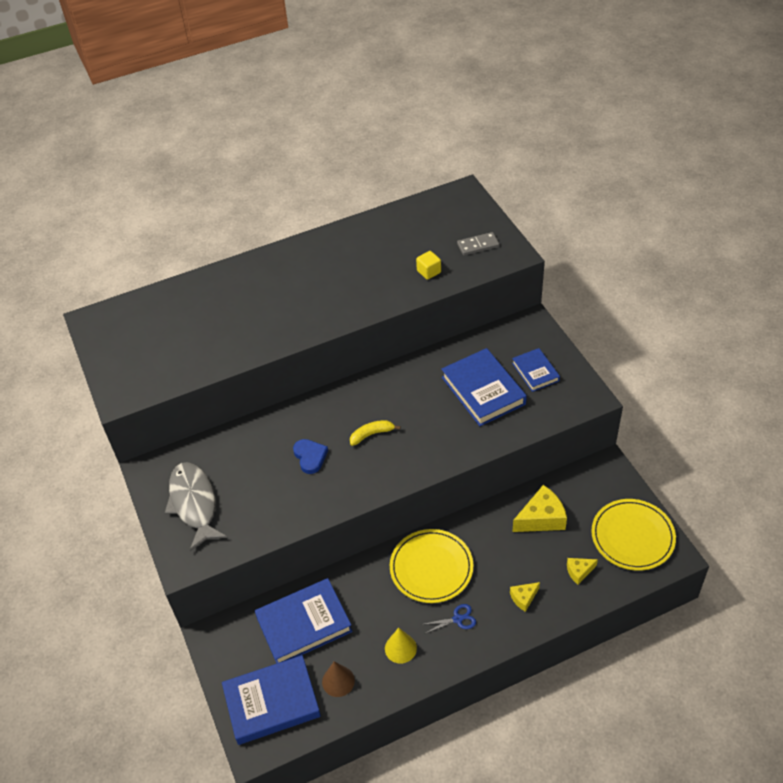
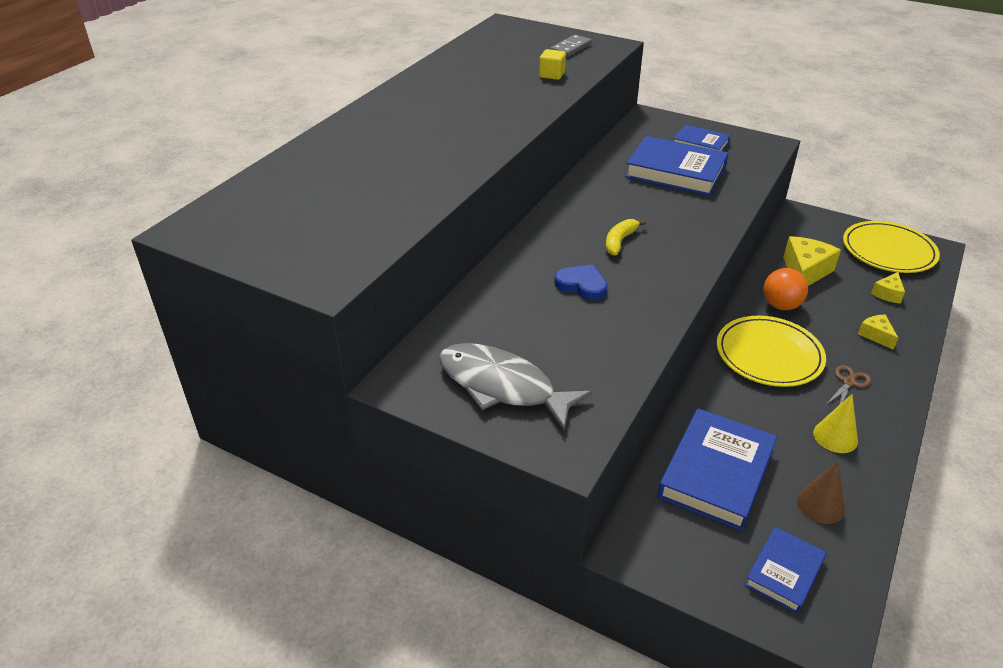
camera: 40 degrees left, 10 degrees down
(272, 702) = (784, 572): blue book -> blue book, size x0.58
(457, 619) = (848, 382): blue scissors -> brown scissors
(487, 536) = (781, 305): none -> orange ball
(523, 598) = (876, 335): yellow cheese -> yellow cheese turned 135 degrees clockwise

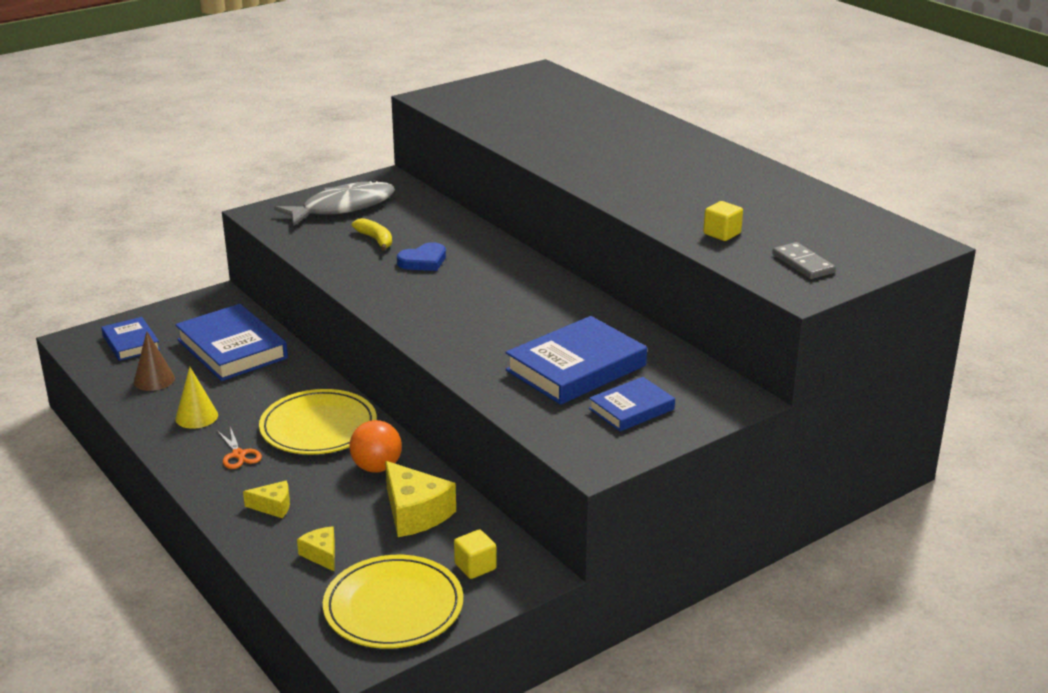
camera: 115 degrees right, 10 degrees down
(619, 241) = (470, 295): yellow banana -> yellow banana (375, 240)
(821, 234) = (475, 567): none -> yellow cube
(848, 382) = (239, 454): brown scissors -> orange scissors

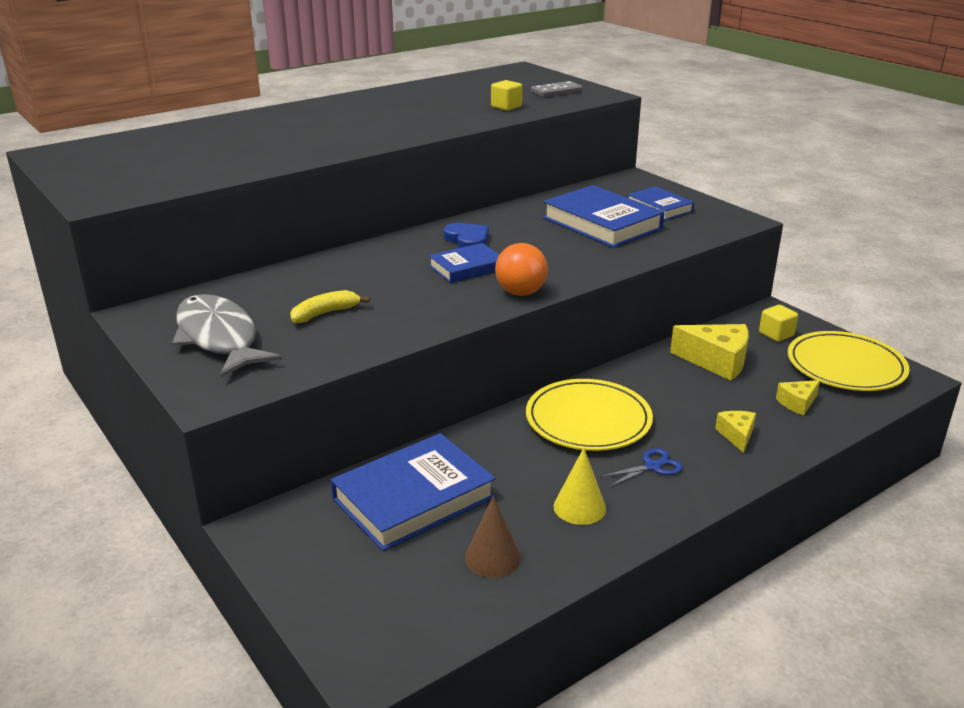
camera: 90 degrees left, 0 degrees up
(131, 343) = (385, 599): blue book -> blue book (467, 268)
(239, 454) = (652, 466): orange scissors -> blue scissors
(376, 467) = (652, 383): orange ball -> orange ball (520, 293)
(415, 513) = (716, 361): yellow cheese -> yellow cheese turned 60 degrees clockwise
(423, 261) = (388, 286): blue heart -> blue heart (467, 240)

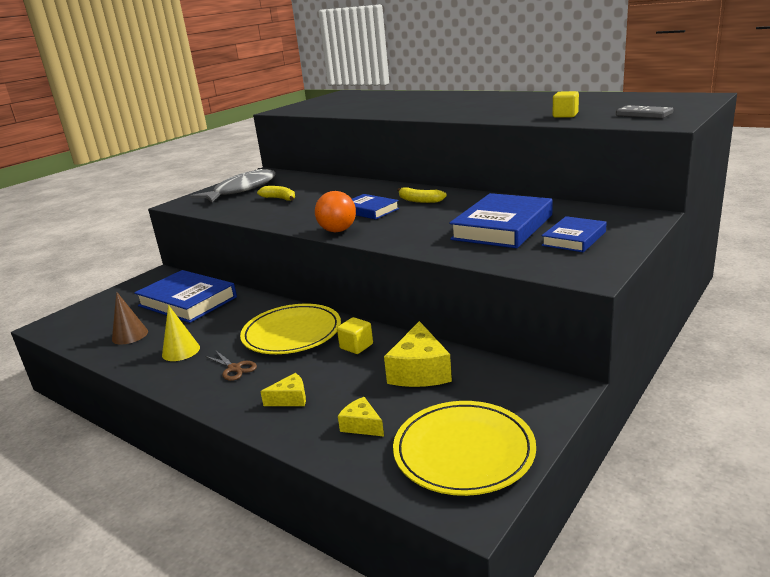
camera: 75 degrees right, 5 degrees down
(467, 240) = (419, 200): blue heart -> yellow banana
(652, 466) = (234, 368): blue scissors -> brown scissors
(776, 334) = (506, 397): yellow cube -> yellow cube (356, 346)

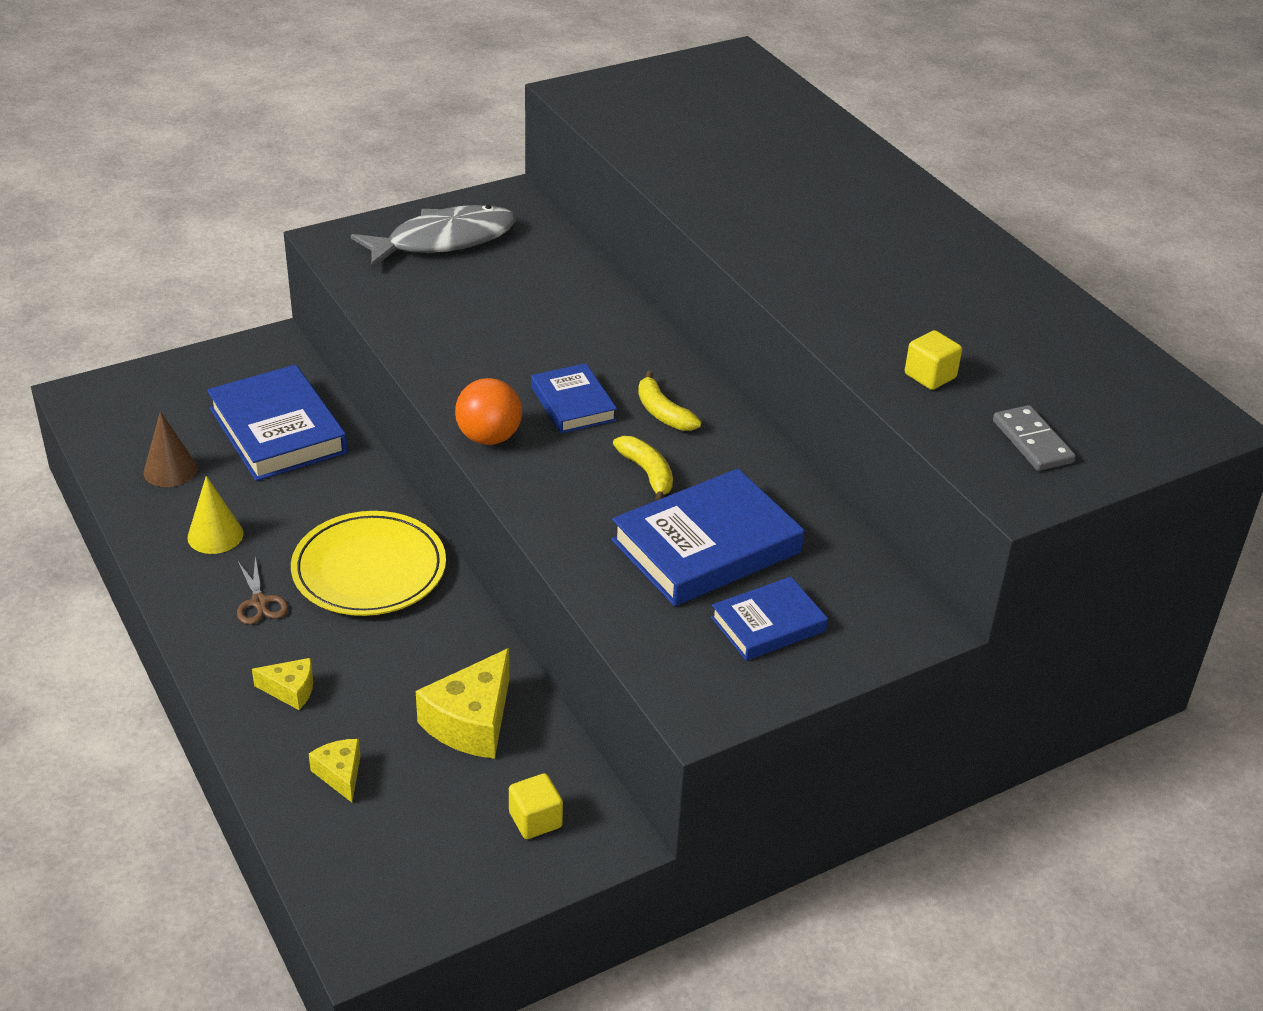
camera: 20 degrees right, 15 degrees up
(280, 199) = (477, 300): yellow banana -> yellow banana (647, 473)
(356, 346) = (430, 637): yellow cube -> yellow cube (535, 820)
(463, 451) = (419, 868): yellow plate -> none

